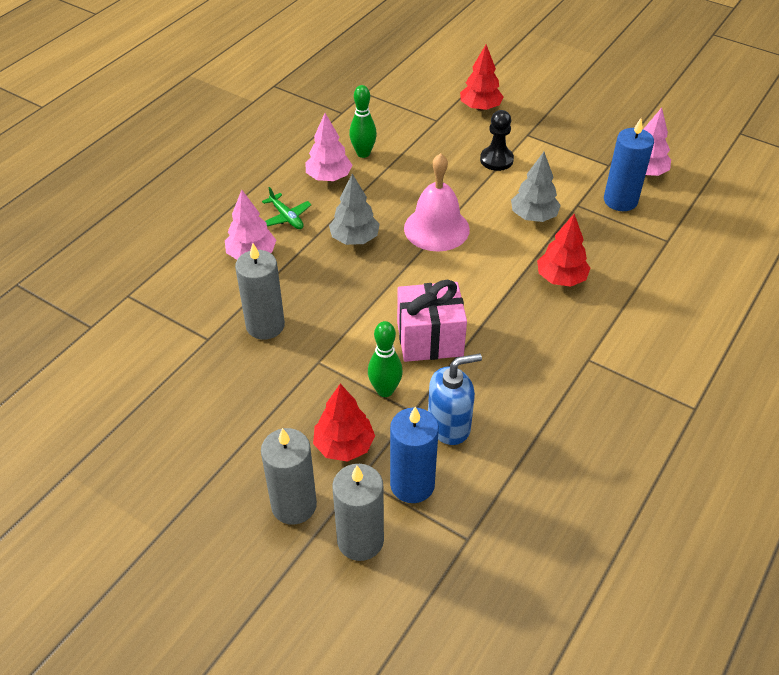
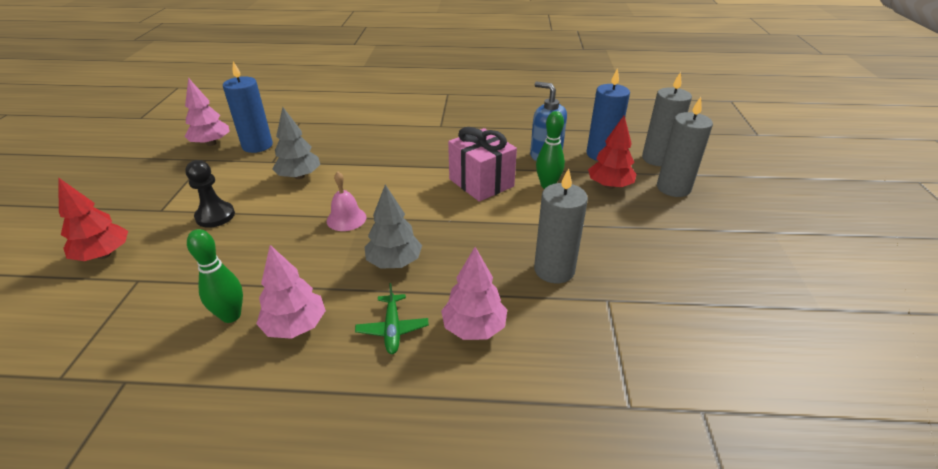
camera: 120 degrees left, 10 degrees down
(286, 217) = (392, 329): green plane -> green plane turned 150 degrees clockwise
(436, 228) = (346, 219): pink bell -> pink bell, size x0.58
(561, 278) = (370, 149): red tree -> none

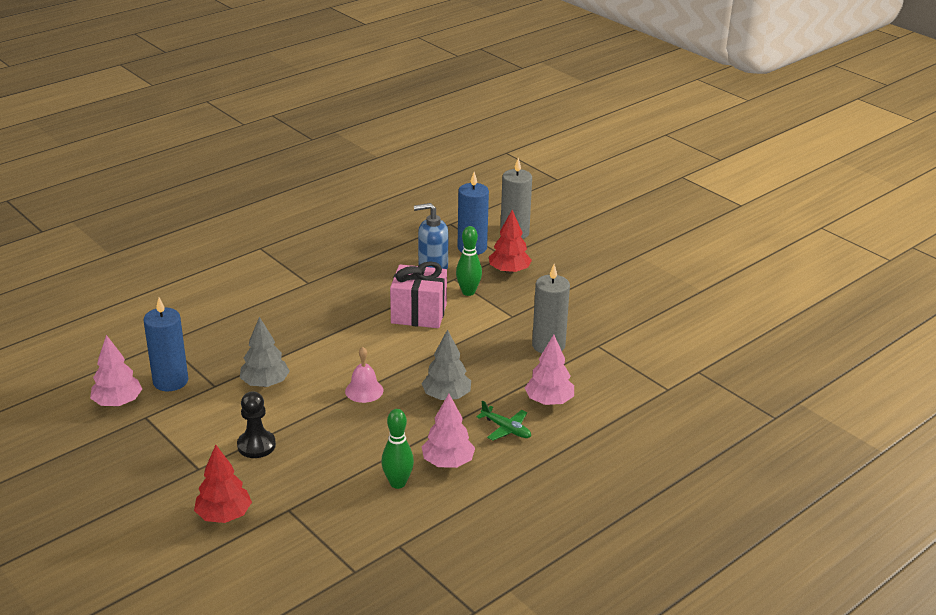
camera: 45 degrees left, 5 degrees down
(673, 188) = (551, 252): grey candle -> none

